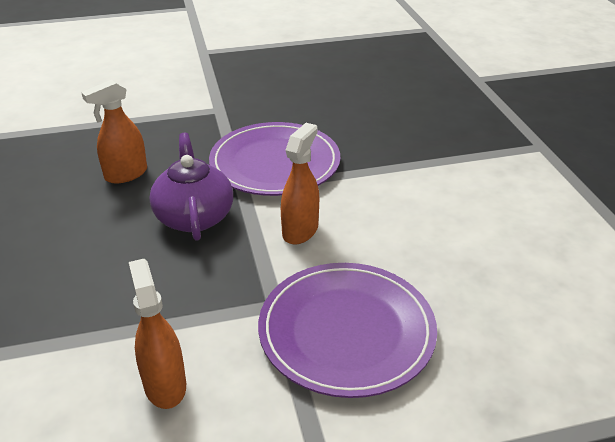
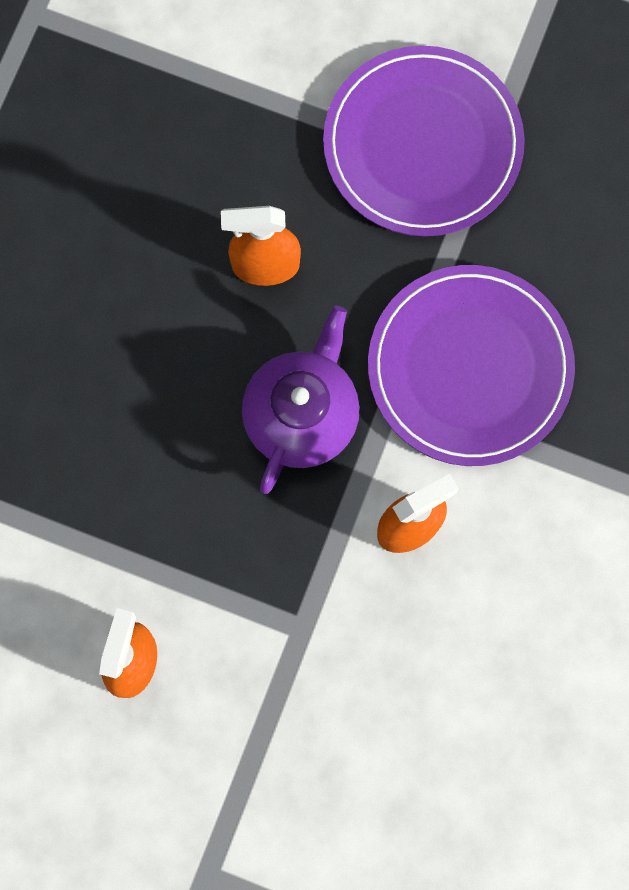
camera: 35 degrees right, 40 degrees up
(346, 331) = (348, 716): purple plate -> purple plate (422, 145)

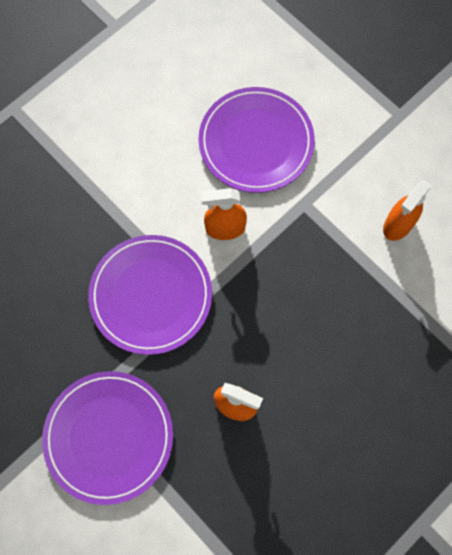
camera: 155 degrees left, 5 degrees down
(302, 414) = (253, 311): purple teapot -> none
(431, 704) = (256, 142): none -> purple plate

